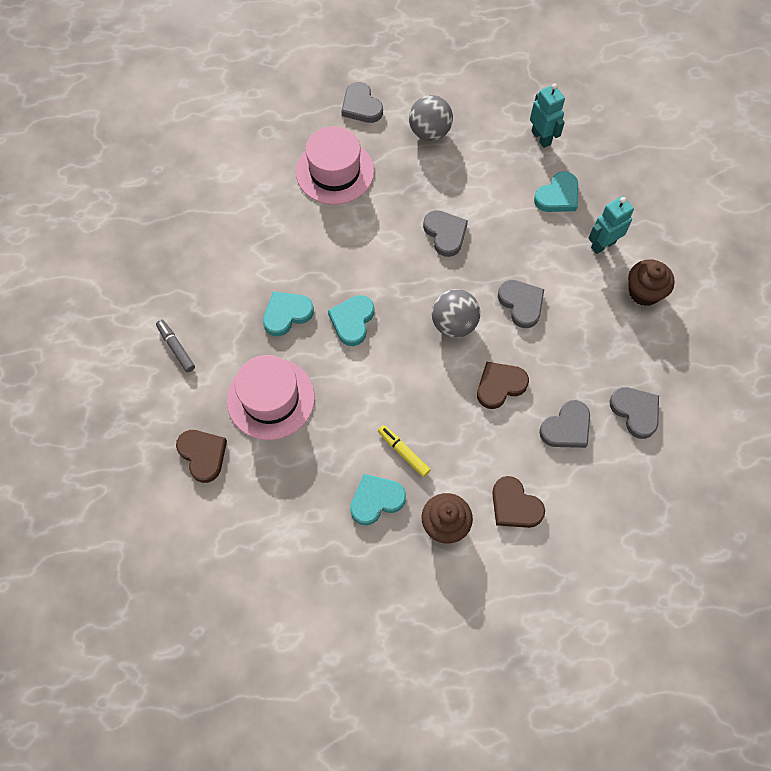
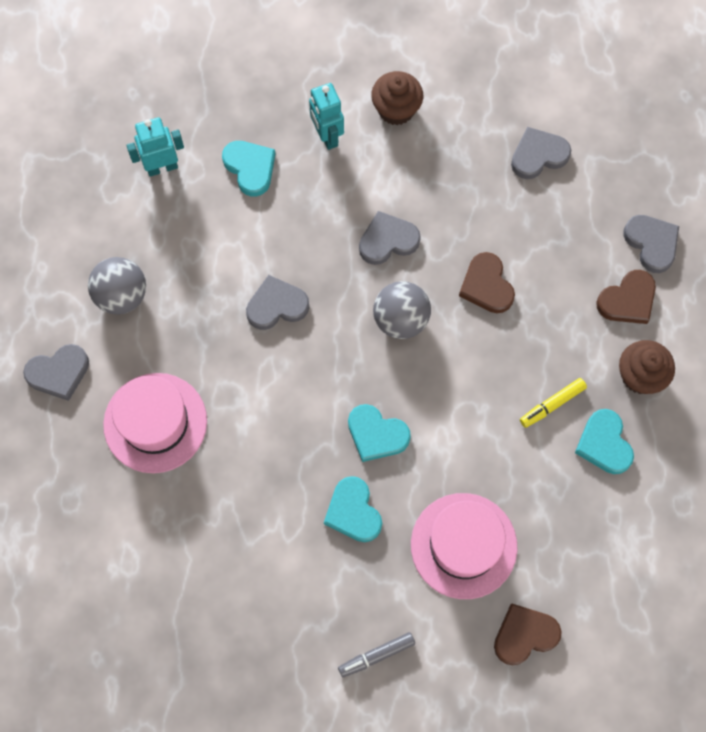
camera: 80 degrees left, 5 degrees up
(566, 427) = (546, 228): grey heart -> grey heart (651, 243)

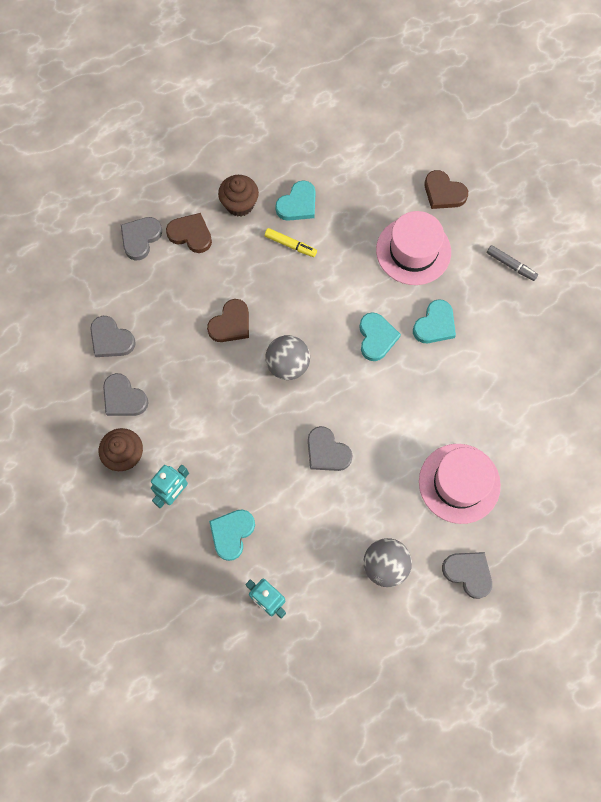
camera: 120 degrees left, 0 degrees up
(388, 240) = (234, 404): grey heart -> grey heart (124, 398)

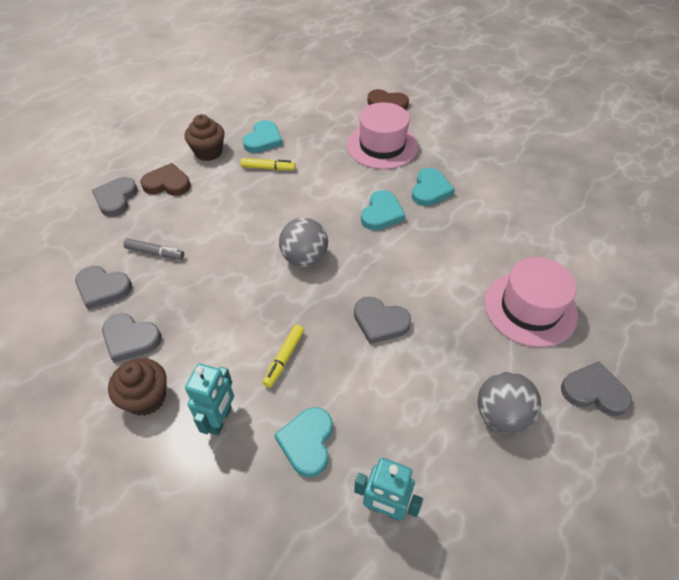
camera: 20 degrees left, 20 degrees down
(231, 324) = (232, 241): brown heart -> none
(238, 458) = (284, 358): none -> yellow marker
(376, 338) = (381, 213): turquoise heart -> turquoise heart turned 45 degrees clockwise
(511, 265) = (470, 135): grey marker -> grey marker (155, 253)

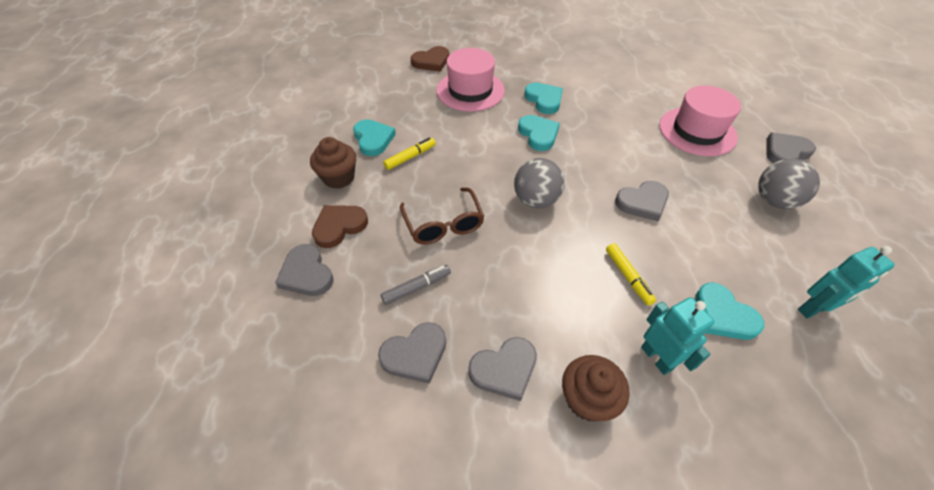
camera: 45 degrees left, 0 degrees up
(223, 228) = (443, 224): none -> brown glasses

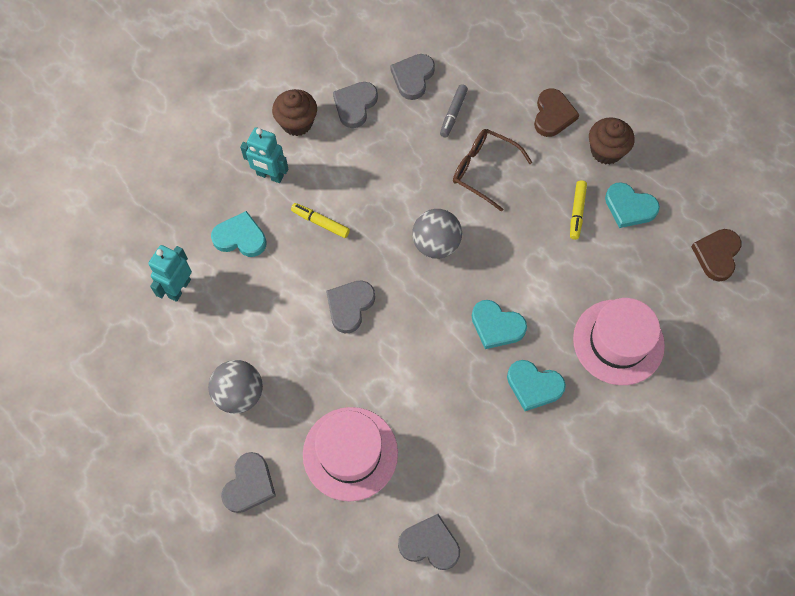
camera: 140 degrees right, 15 degrees up
(306, 274) = (531, 72): grey heart -> grey heart (430, 544)
(431, 62) = (708, 359): brown heart -> brown heart (716, 255)

